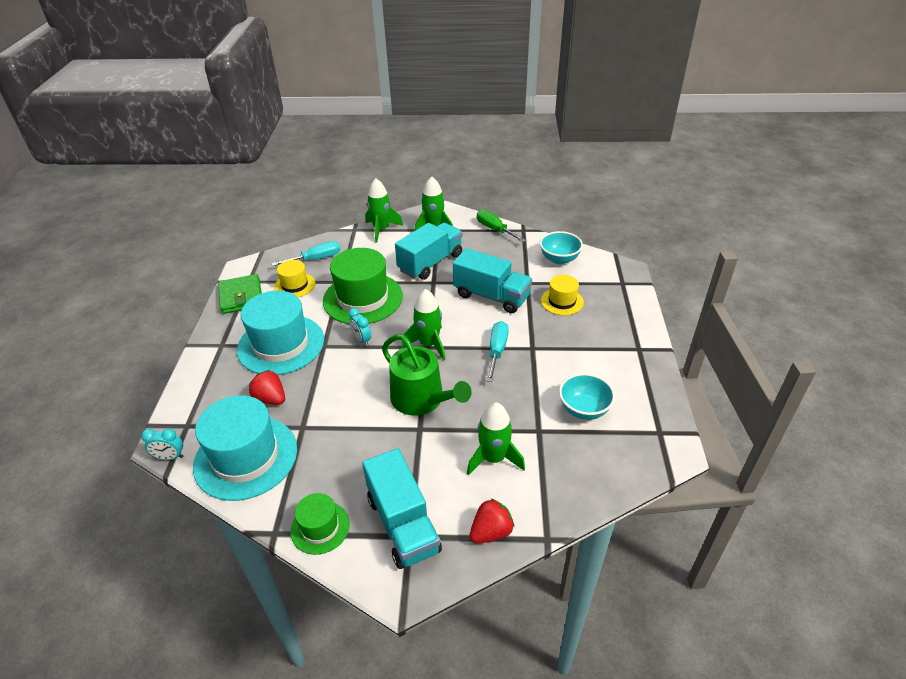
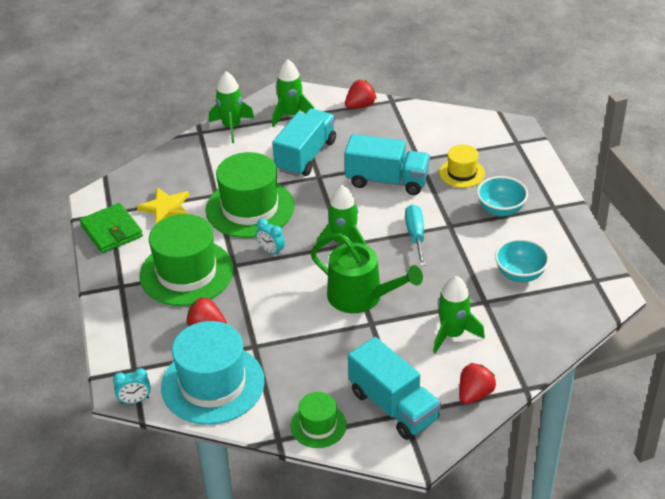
camera: 15 degrees left, 0 degrees up
(281, 344) = (186, 272): turquoise hat -> green hat
(295, 285) = (166, 208): yellow hat -> yellow star
(316, 259) = (173, 174): turquoise screwdriver -> none
(495, 229) = (360, 105): green screwdriver -> red strawberry
(559, 259) = (442, 128): turquoise bowl -> turquoise bowl (500, 210)

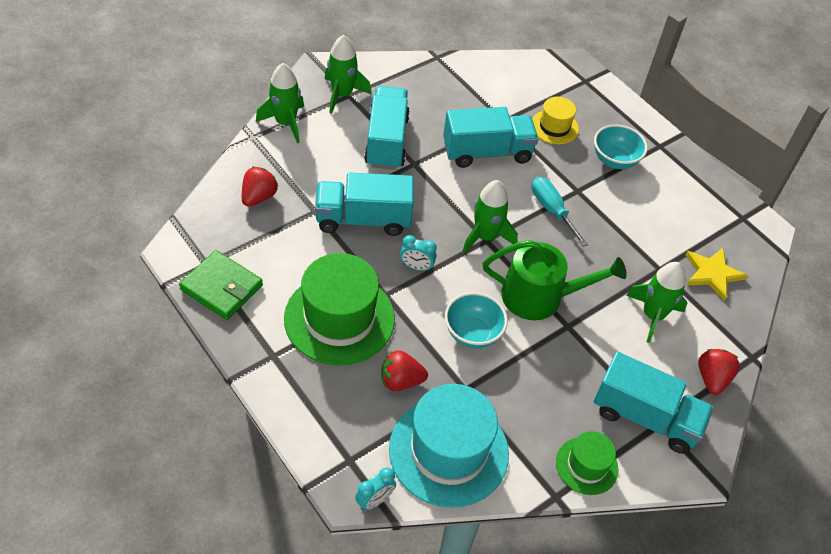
camera: 30 degrees left, 10 degrees up
(166, 208) = (268, 242): yellow star -> yellow star (712, 274)
(250, 208) = (363, 219): green hat -> turquoise truck
(360, 105) = (409, 69): red strawberry -> red strawberry (259, 197)
(520, 274) = (674, 229): turquoise bowl -> turquoise bowl (472, 333)

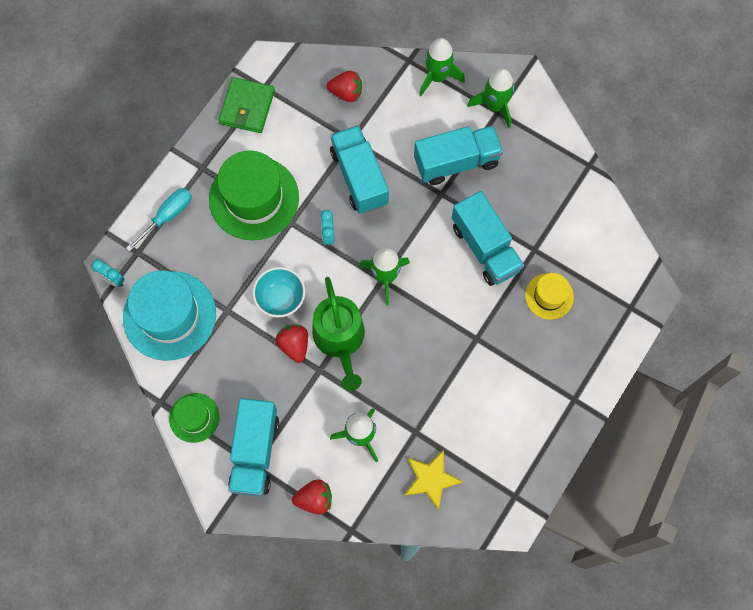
camera: 75 degrees right, 20 degrees up
(401, 381) = (216, 262): red strawberry -> red strawberry (294, 345)
(552, 210) = (441, 322): turquoise screwdriver -> turquoise screwdriver (168, 216)
(614, 160) = (532, 361): turquoise bowl -> none

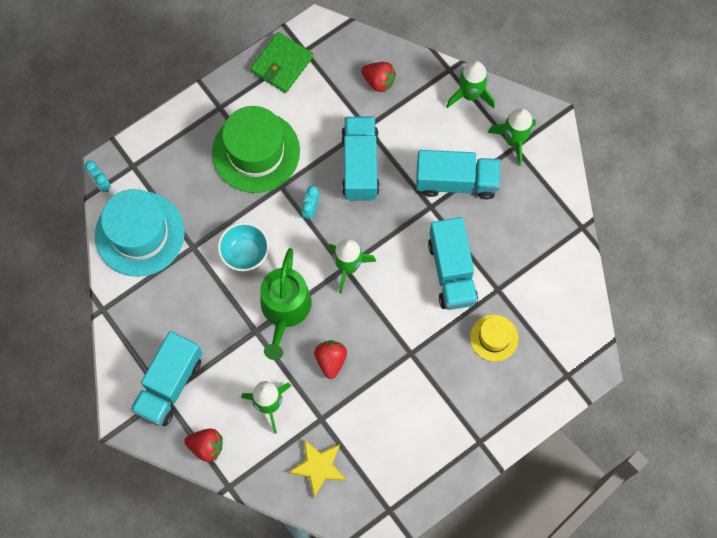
camera: 20 degrees right, 0 degrees up
(168, 216) = (172, 142): turquoise screwdriver -> none
(194, 417) = (127, 334): green hat -> none
(294, 345) = (241, 300): red strawberry -> red strawberry (331, 360)

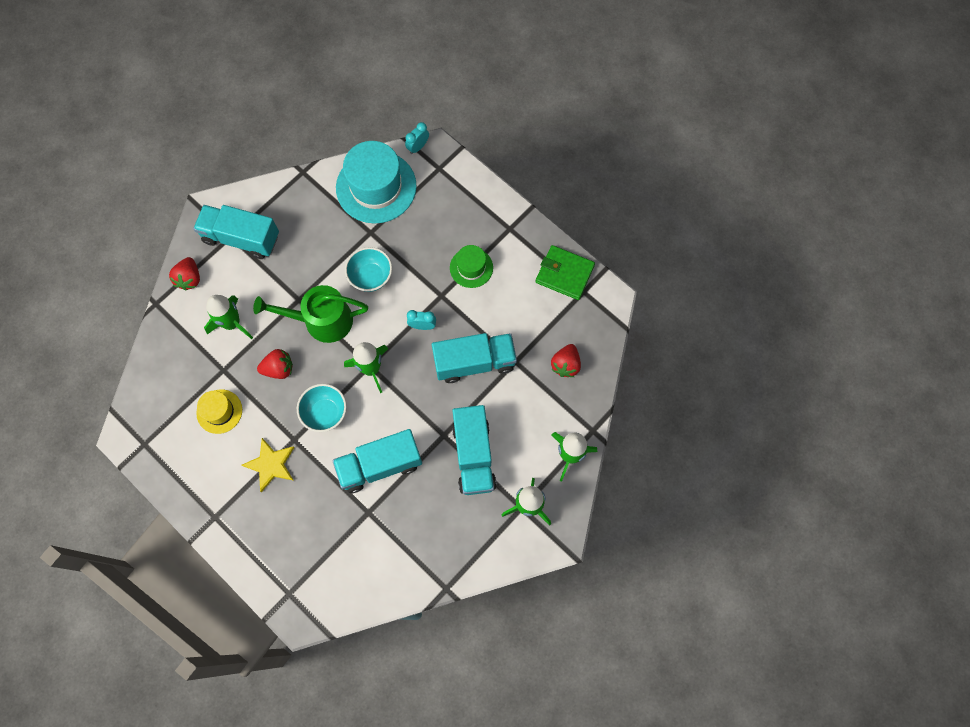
camera: 80 degrees right, 0 degrees up
(256, 152) = (471, 267): green hat -> green hat, size x0.52
(318, 467) = (179, 375): yellow star -> yellow star (271, 464)
(387, 318) = (325, 413): none -> turquoise bowl
(494, 338) = (318, 516): yellow hat -> yellow hat (219, 411)

